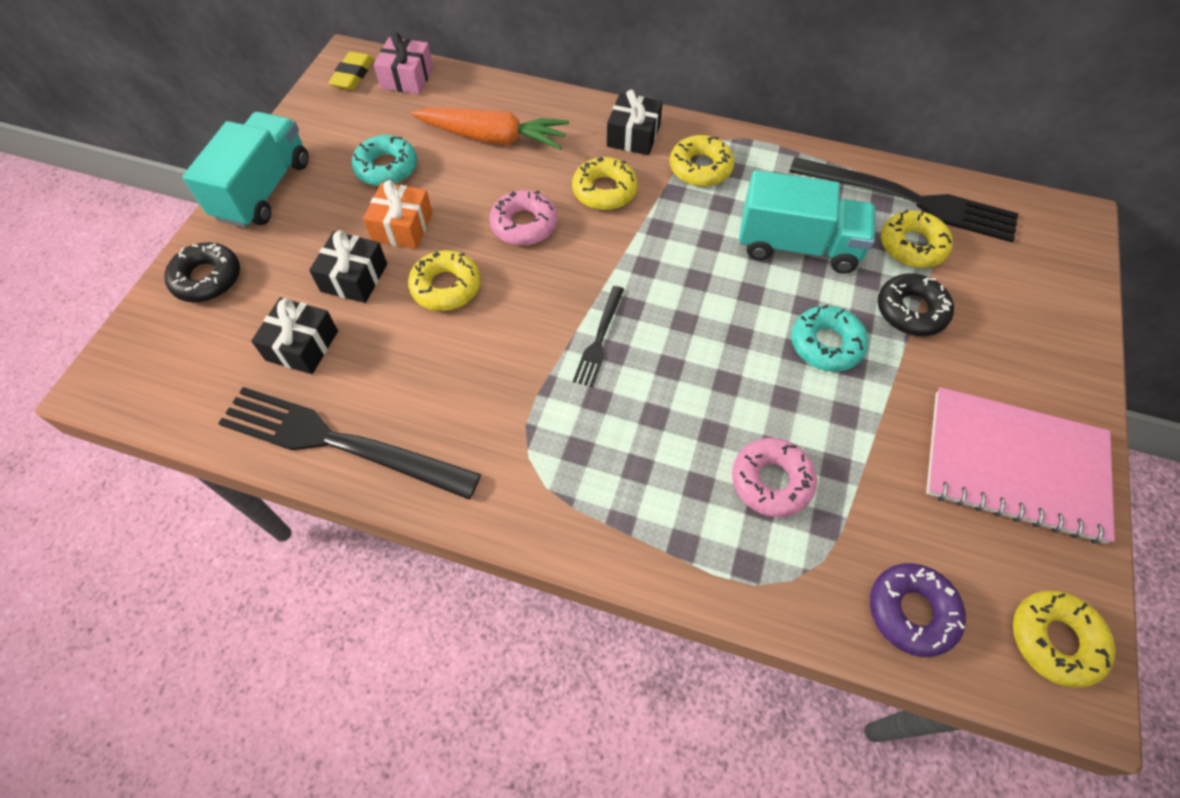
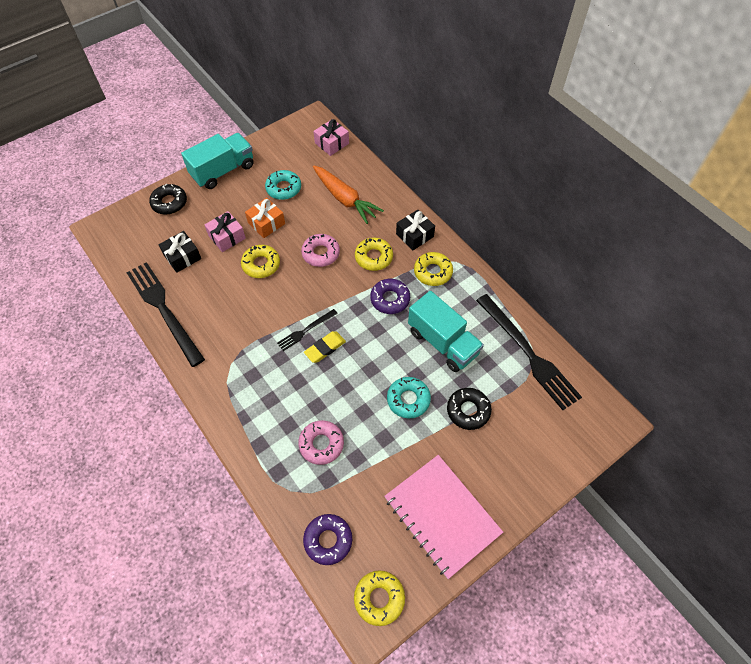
camera: 35 degrees right, 0 degrees up
(353, 75) = (308, 129): yellow eraser -> yellow eraser (325, 348)
(354, 278) = (227, 237): black gift -> pink gift
(677, 231) = (390, 299): none -> purple donut
(912, 246) = (504, 378): yellow donut -> none

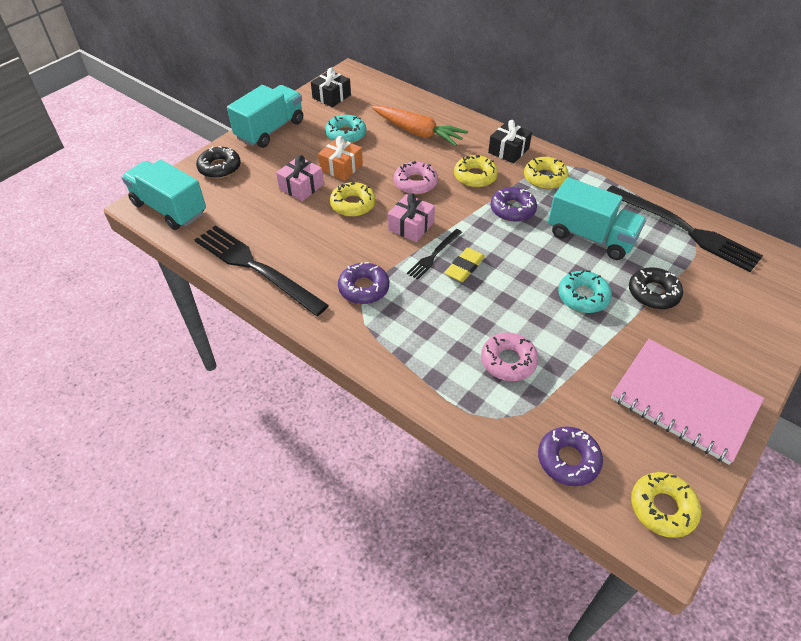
camera: 15 degrees left, 10 degrees down
(118, 237) = (169, 209): none -> turquoise truck
(182, 257) = (256, 214): black gift -> black gift (331, 96)
(238, 349) = (364, 288): none -> purple donut
(331, 143) = (380, 89): pink gift -> pink gift (411, 226)

